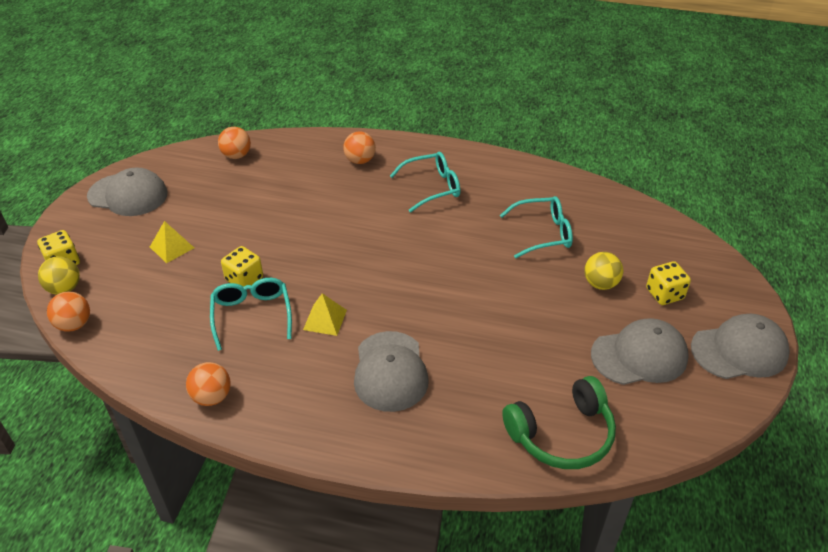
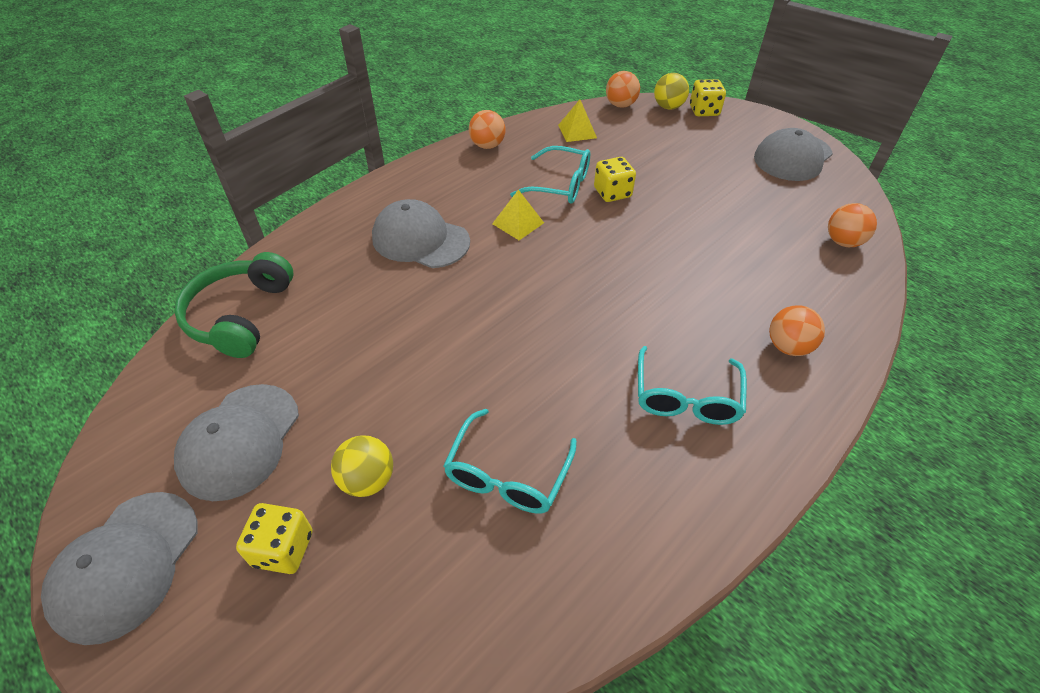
camera: 120 degrees right, 5 degrees up
(172, 247) = (689, 164): yellow pyramid -> yellow pyramid (577, 131)

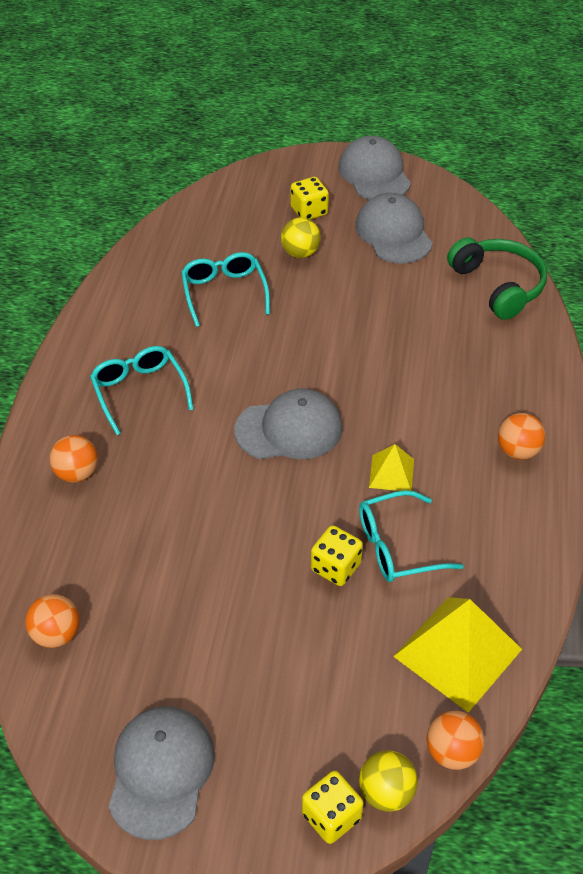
camera: 145 degrees right, 0 degrees up
(420, 239) = (454, 408): grey cap -> grey cap (289, 429)
(487, 146) = (529, 561): orange ball -> orange ball (517, 451)
(577, 131) = (458, 652): yellow pyramid -> yellow pyramid, size x1.94

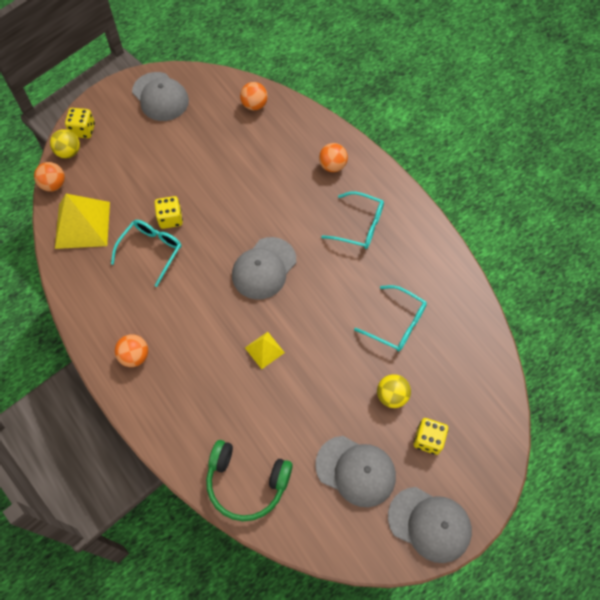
camera: 135 degrees right, 15 degrees up
(391, 473) = (189, 287): yellow pyramid -> yellow pyramid (264, 350)

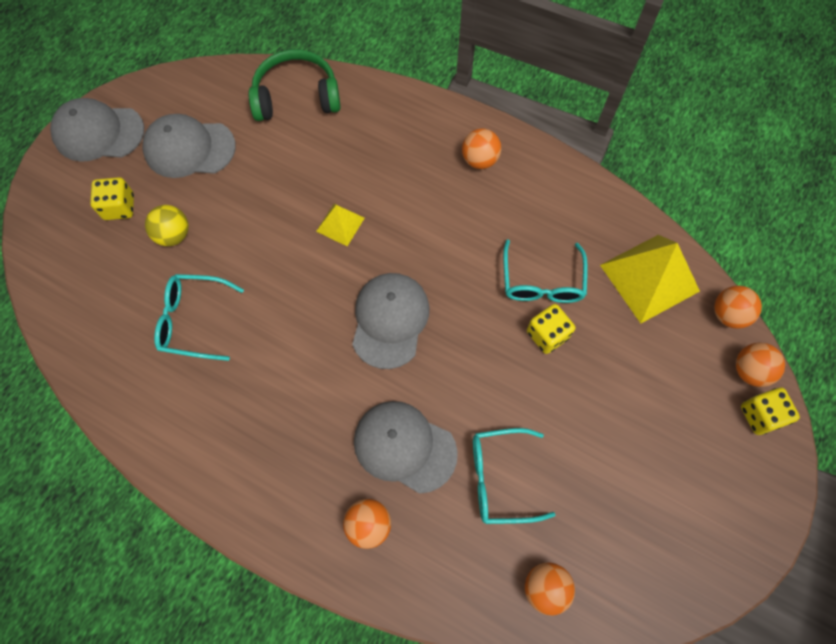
camera: 155 degrees right, 5 degrees up
(69, 152) = (750, 370): yellow ball -> orange ball
(160, 97) = (698, 531): grey cap -> grey cap (404, 446)
(359, 226) = (290, 438): turquoise glasses -> turquoise glasses (501, 478)

